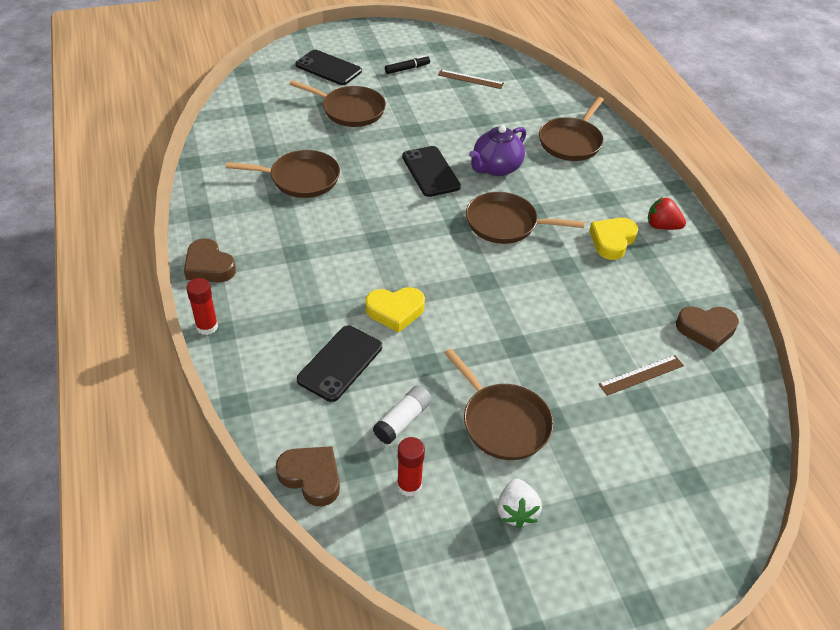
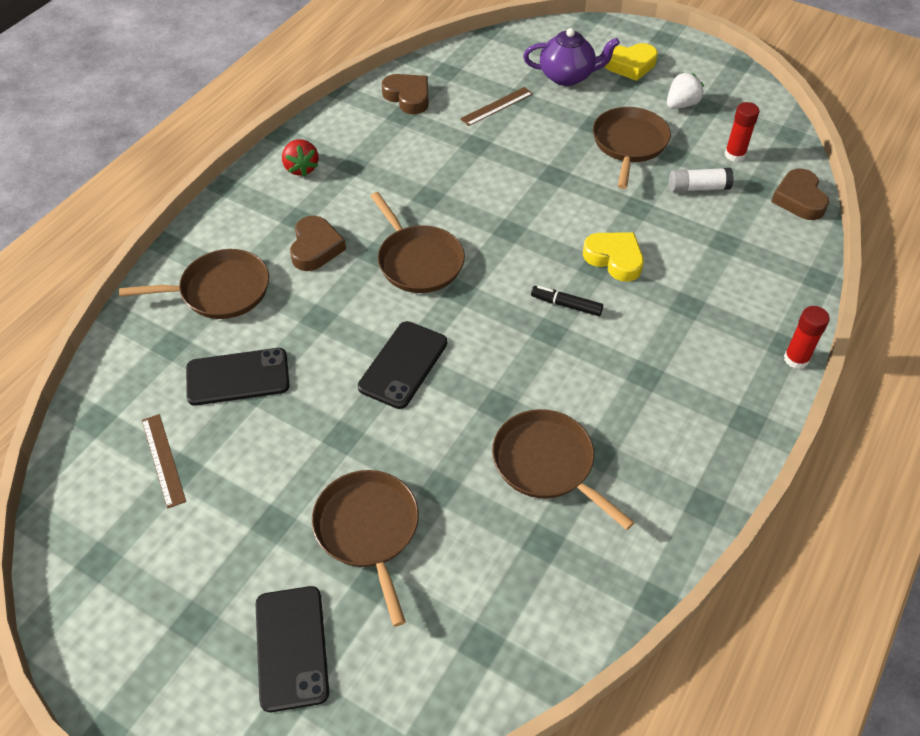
camera: 130 degrees left, 5 degrees up
(209, 266) = (747, 422): brown heart -> brown heart (315, 248)
(340, 363) = (705, 252): black phone -> black phone (238, 377)
(407, 69) = (201, 548): black marker -> black marker (566, 305)
(496, 168) = (336, 319): purple teapot -> purple teapot (567, 76)
(612, 241) = (359, 186): yellow heart -> yellow heart (630, 65)
(641, 375) = (497, 106): brown ruler -> brown ruler turned 60 degrees counterclockwise

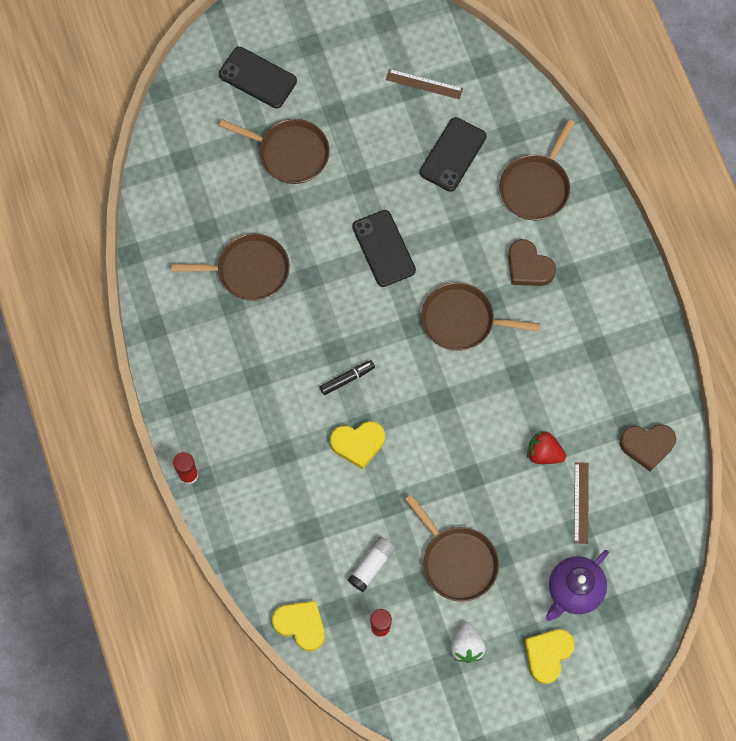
camera: 130 degrees right, 20 degrees up
(301, 168) = (621, 311): red strawberry -> red strawberry (544, 453)
(799, 199) = (301, 625): brown heart -> yellow heart

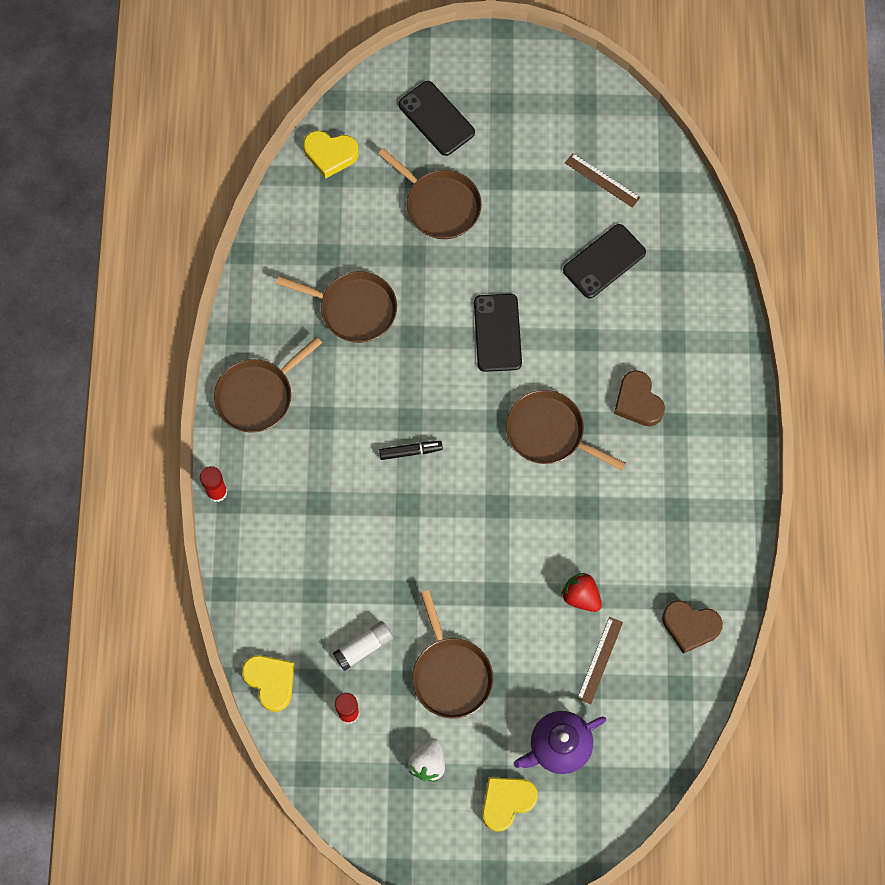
camera: 20 degrees right, 0 degrees up
(358, 444) = (396, 521): yellow heart -> yellow heart (330, 154)
(536, 187) = (676, 323): brown pan -> brown pan (257, 395)

